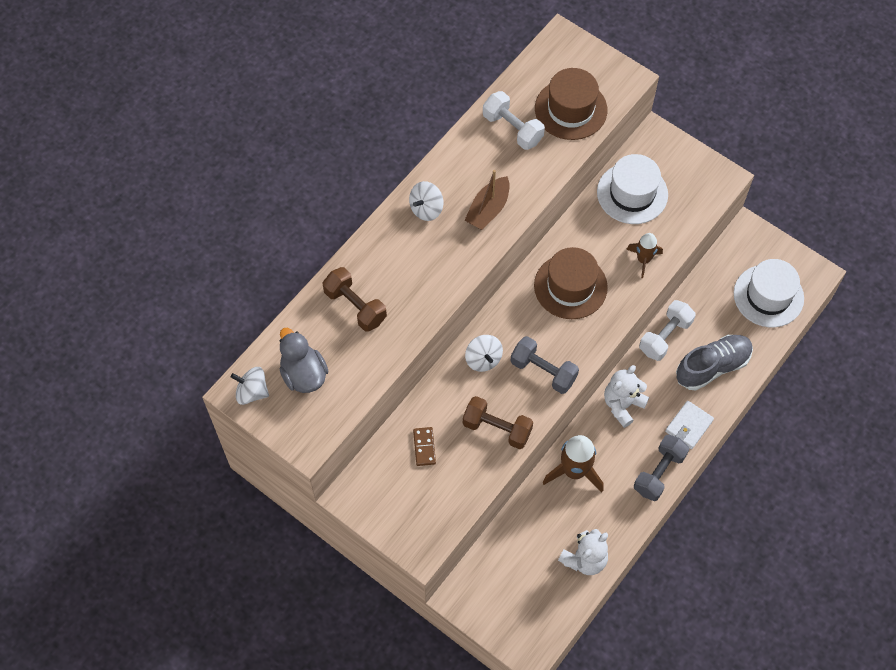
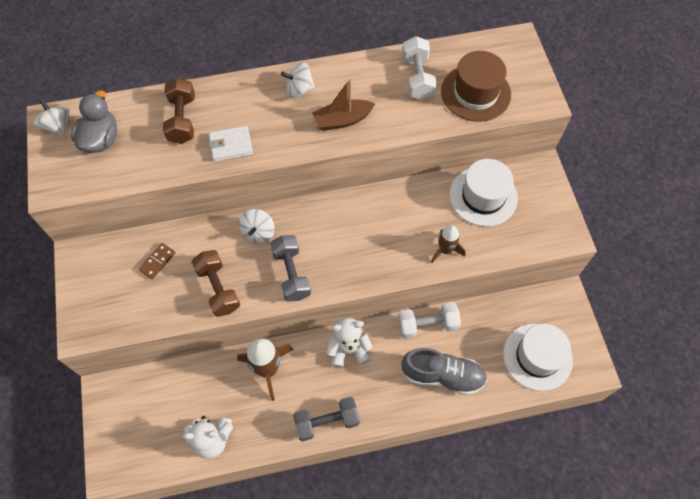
camera: 40 degrees right, 0 degrees up
(570, 286) = (371, 229): brown hat -> none
(689, 426) = (382, 405): white wallet -> white wallet (231, 145)

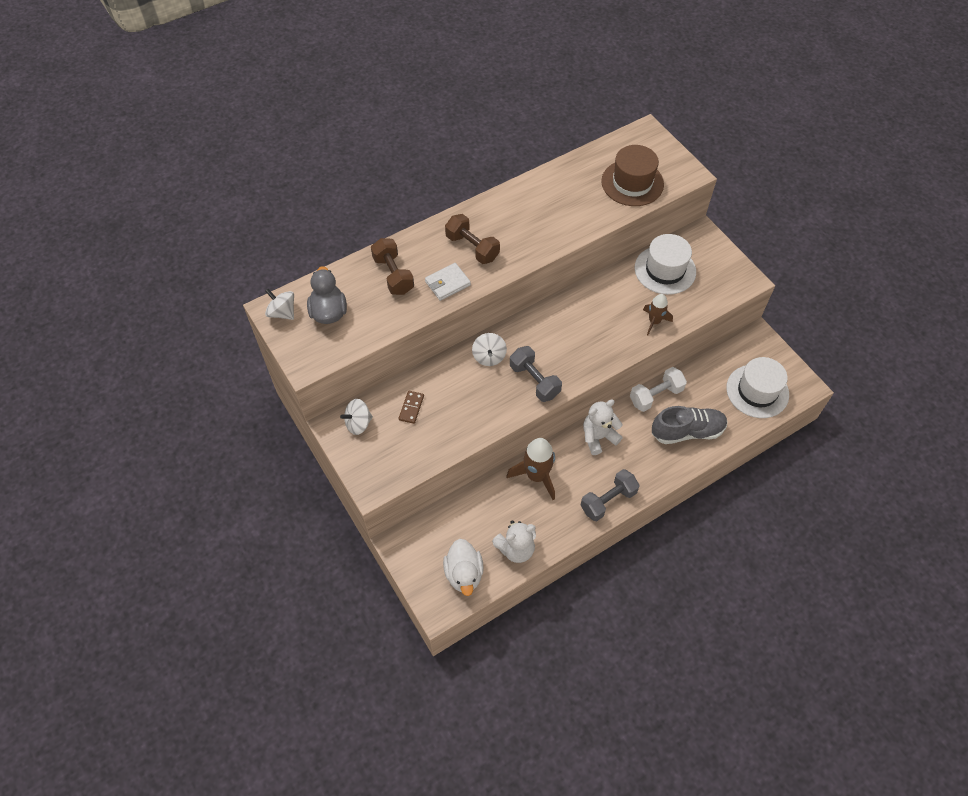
camera: 20 degrees left, 5 degrees down
(150, 447) = (464, 574): none -> white duck
(218, 288) = (477, 412): brown dumbbell -> brown dumbbell (472, 247)
(299, 89) = (483, 221): white spinning top -> white spinning top (358, 423)
(342, 120) = (533, 236): brown boat -> none
(417, 77) = (578, 184): white dumbbell -> none

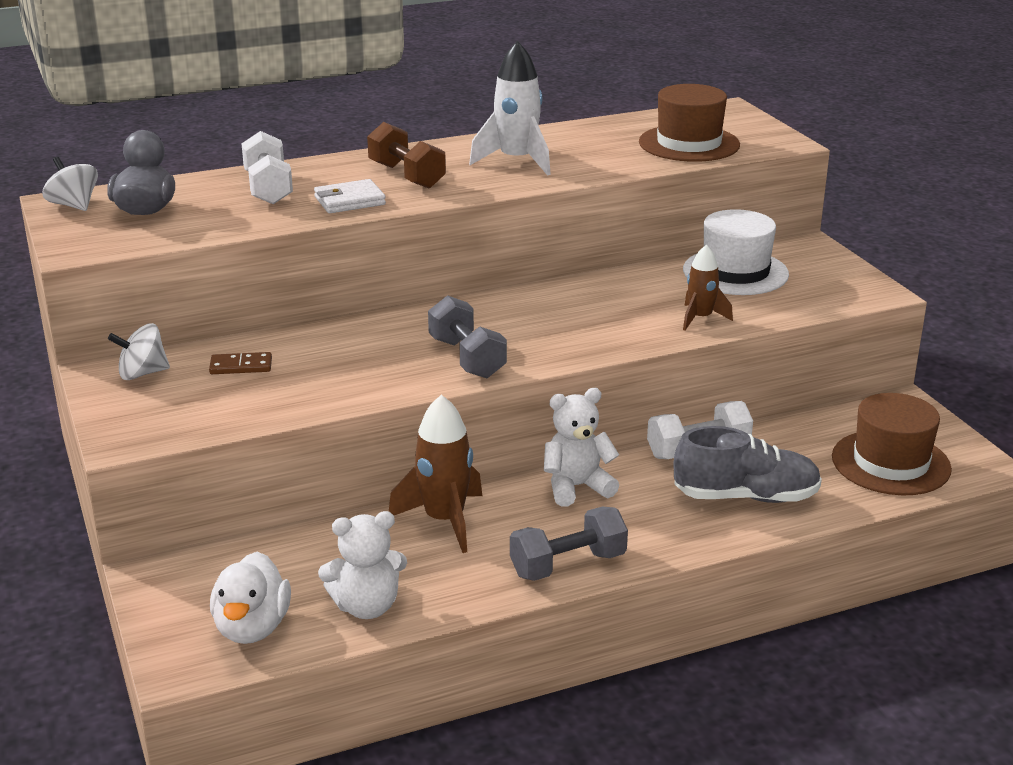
camera: 10 degrees right, 30 degrees down
(393, 275) = (268, 188): brown dumbbell -> white dumbbell
(411, 408) = (241, 366): brown domino -> brown domino turned 60 degrees clockwise
(489, 357) = (400, 328): white spinning top -> none
(534, 220) = (517, 161): none -> white rocket
(757, 391) = (891, 463): white hat -> brown hat

